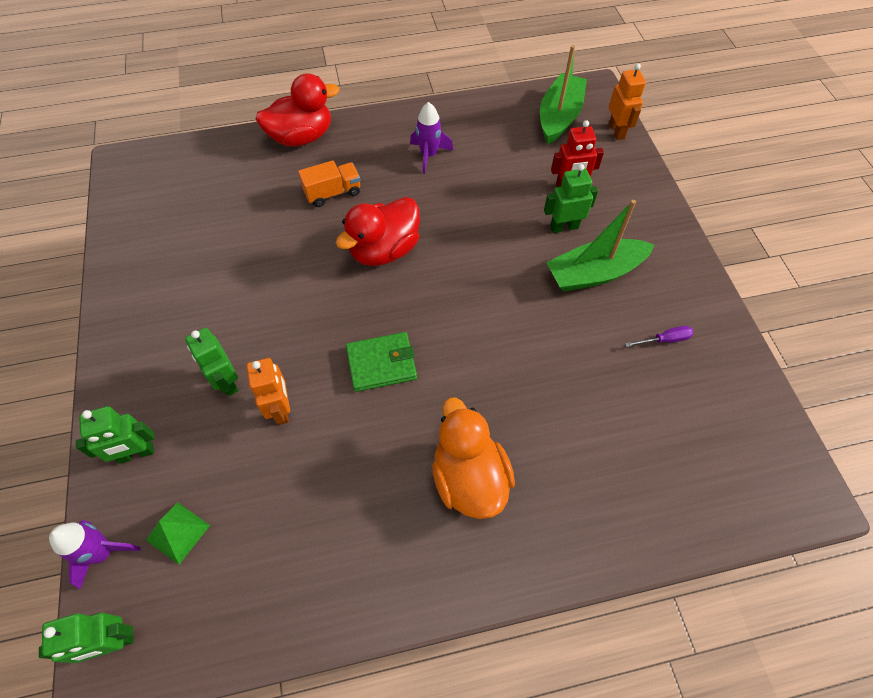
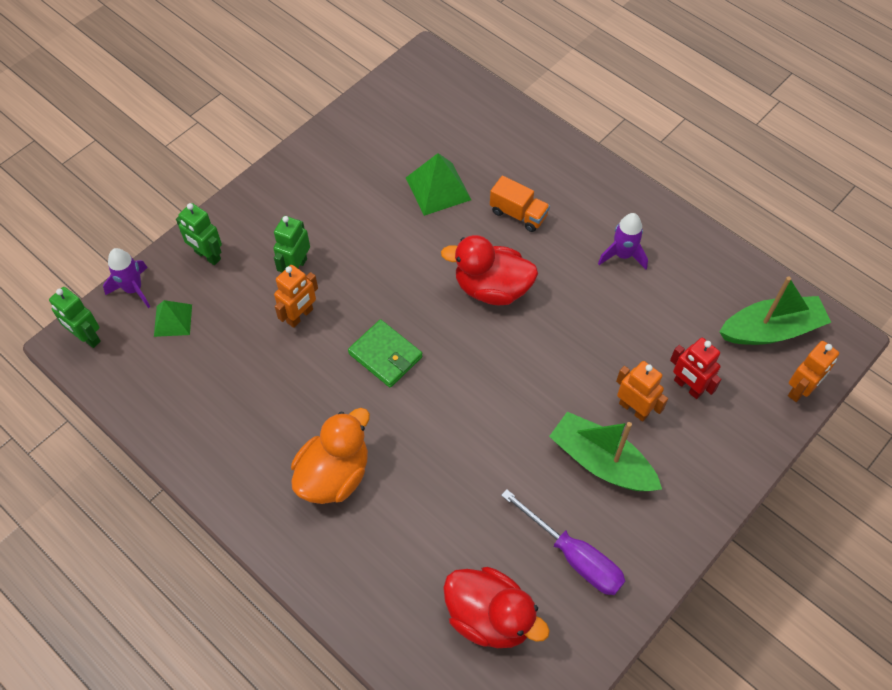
camera: 55 degrees right, 0 degrees up
(256, 229) = (438, 188): none -> green pyramid
(301, 137) = (557, 151): red duck -> red duck (490, 617)
(564, 227) = (634, 409): green robot -> orange robot
(664, 340) = (574, 556): purple screwdriver -> purple screwdriver, size x2.00

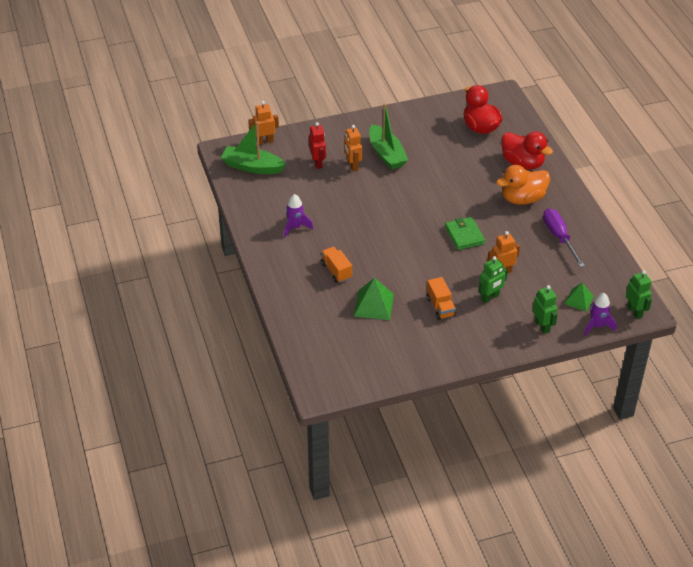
camera: 150 degrees left, 15 degrees down
(353, 224) = (440, 307): none -> orange truck
(492, 288) = (382, 241): red duck -> red duck (522, 163)
(574, 556) = (427, 130): purple screwdriver -> purple screwdriver (559, 237)

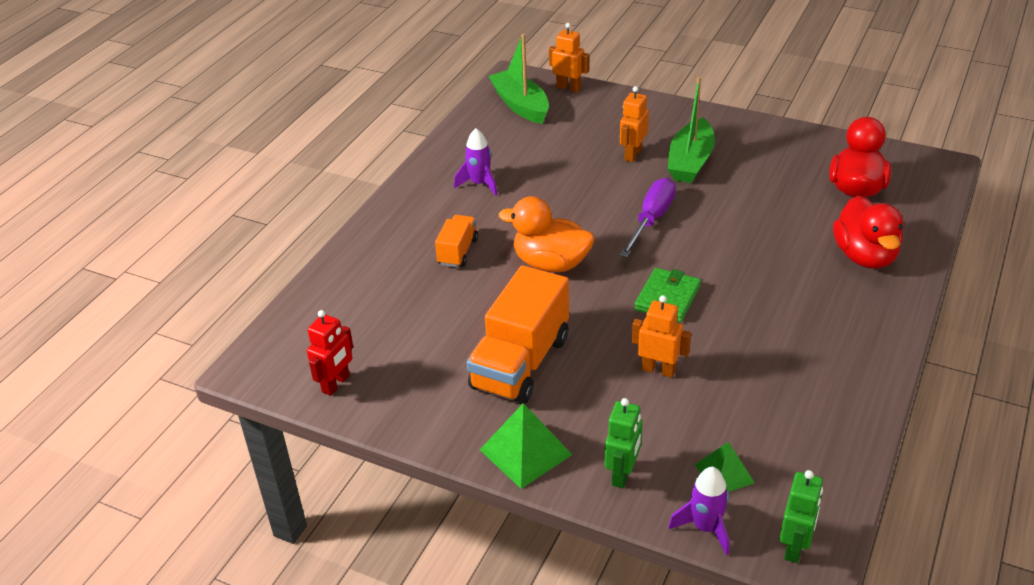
camera: 45 degrees right, 5 degrees down
(318, 163) = (596, 134): red robot -> red robot (336, 384)
(373, 305) = (446, 312): green pyramid -> green pyramid (525, 452)
(440, 307) = (520, 363): orange truck -> orange truck, size x1.93
(490, 297) = (600, 391): green robot -> none
(522, 199) = (808, 298): orange duck -> orange duck (551, 263)
(559, 237) = (801, 374): purple screwdriver -> purple screwdriver (651, 219)

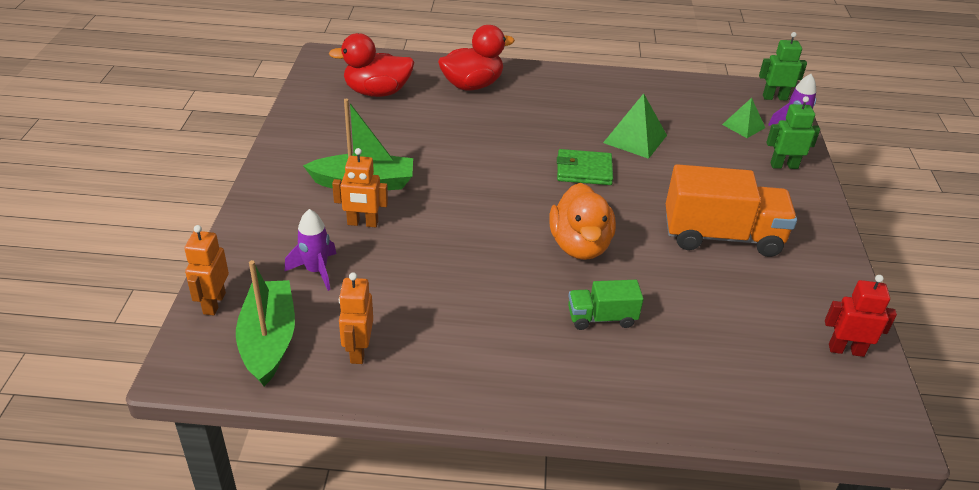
camera: 115 degrees left, 0 degrees up
(458, 252) = (601, 318): orange truck -> green truck
(480, 184) = (468, 333): purple rocket -> purple rocket (316, 271)
(520, 105) = (269, 340): green boat -> green boat turned 135 degrees clockwise
(525, 452) = (808, 213): green pyramid -> green pyramid (635, 139)
(651, 219) = (476, 194): purple screwdriver -> none
(658, 370) = (671, 164): orange robot -> orange robot (358, 351)

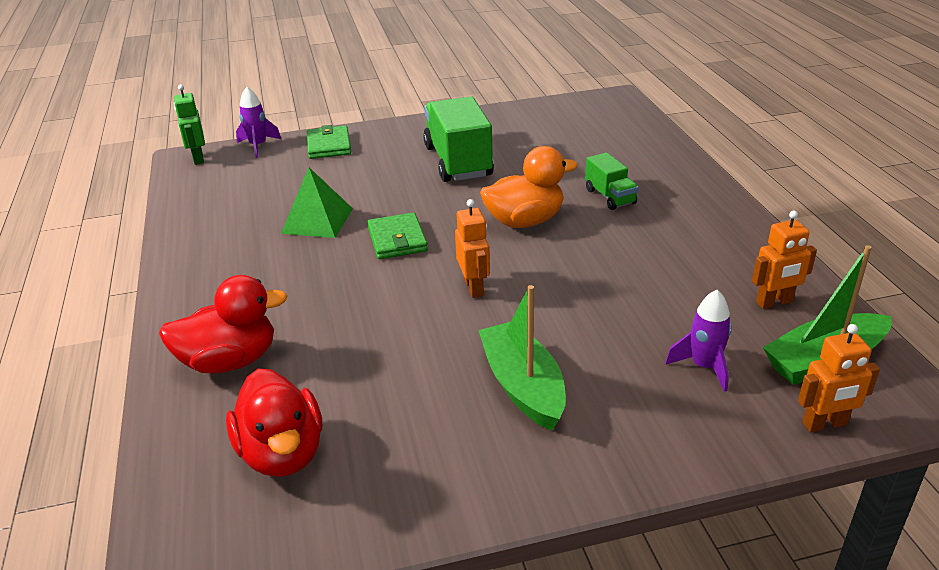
camera: 105 degrees left, 5 degrees down
(362, 223) = (599, 361): orange robot -> orange robot (474, 287)
(472, 85) = (230, 361): red duck -> red duck turned 120 degrees clockwise
(722, 236) = (458, 161): orange truck -> green truck
(743, 126) = (263, 168): green pyramid -> none
(784, 166) = (329, 145): green robot -> green wallet
(846, 350) = (554, 111): red robot -> none

